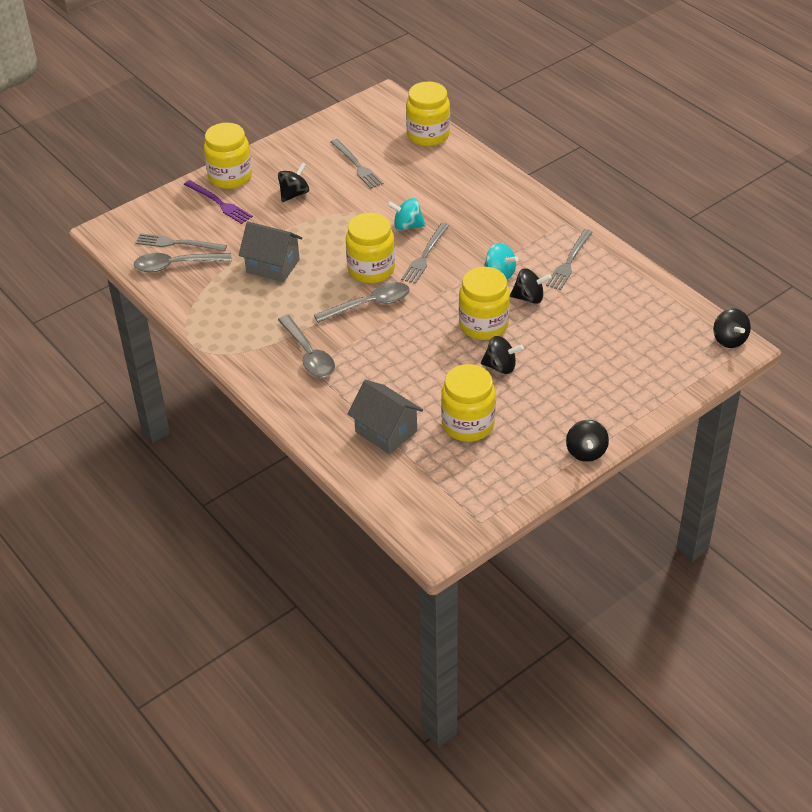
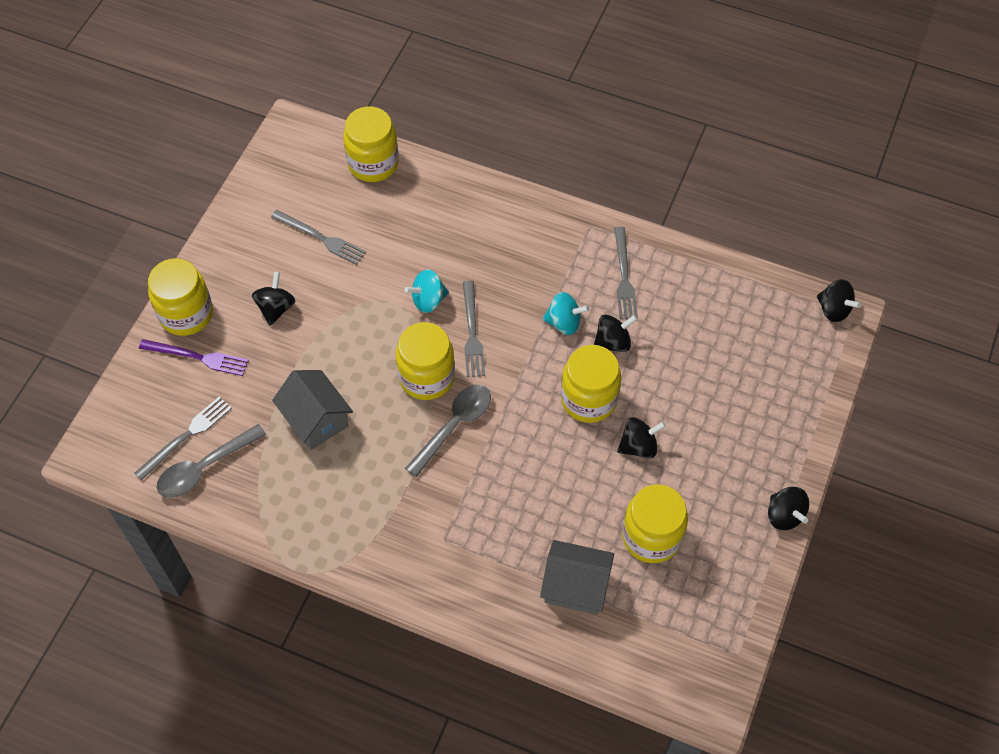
camera: 30 degrees left, 15 degrees up
(177, 243) = (186, 436): grey fork -> grey fork turned 150 degrees clockwise
(273, 266) = (316, 420): grey house -> grey house turned 60 degrees clockwise
(309, 355) = (432, 524): grey spoon -> none

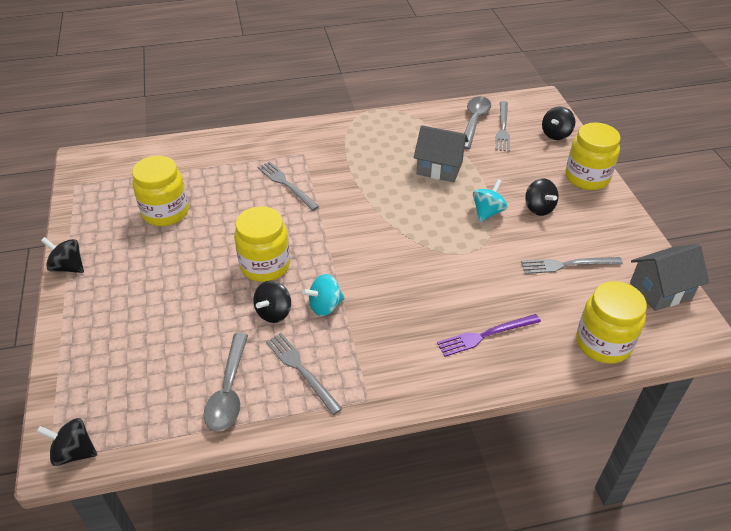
camera: 145 degrees right, 15 degrees down
(197, 357) = (548, 162): purple fork -> purple fork (485, 335)
(427, 377) = (394, 222): yellow jar -> none
(428, 300) = (443, 267): turquoise spinning top -> turquoise spinning top (487, 212)
(454, 425) = (349, 206): grey spoon -> grey spoon (229, 391)
(472, 333) = (389, 263): grey fork -> grey fork (286, 184)
(575, 586) = (202, 169): grey house -> grey house (660, 290)
(638, 446) = (206, 256): black spinning top -> black spinning top (556, 134)

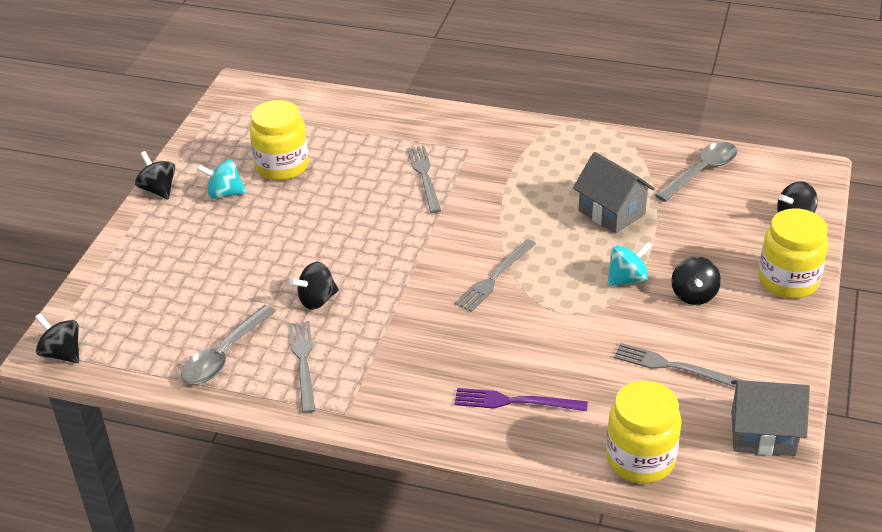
camera: 30 degrees right, 5 degrees down
(265, 265) = (341, 252): yellow jar -> none
(325, 306) = (371, 312): turquoise spinning top -> turquoise spinning top (224, 194)
(503, 128) = (731, 190): grey fork -> grey fork (495, 277)

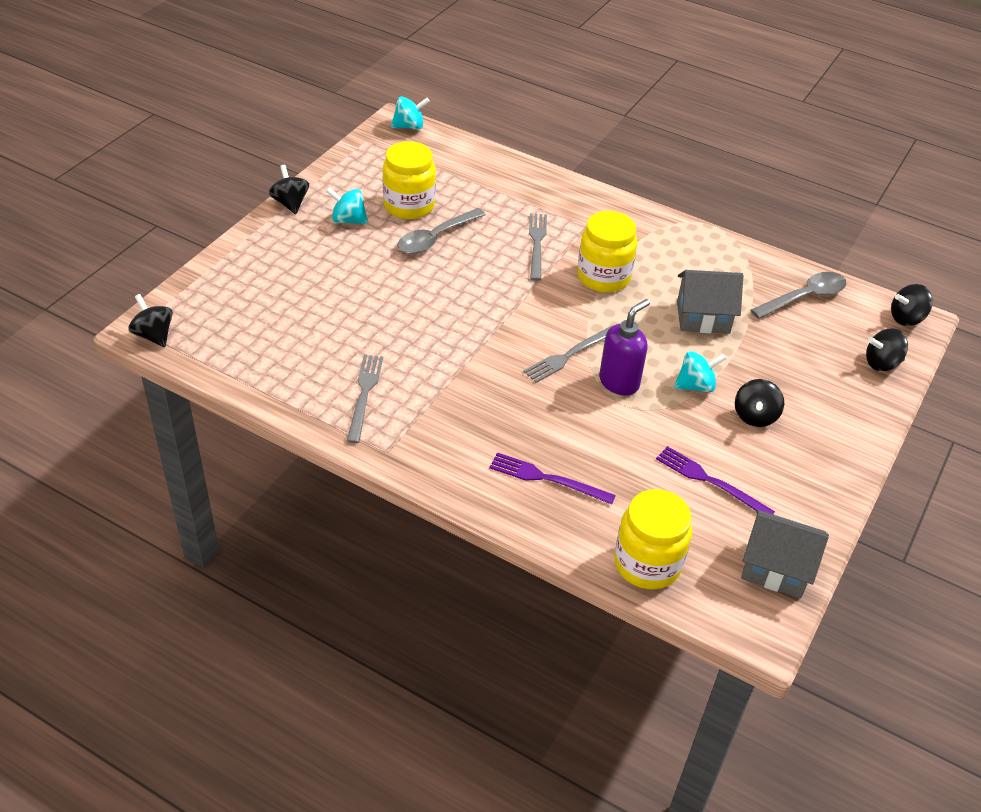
camera: 10 degrees right, 5 degrees up
(224, 355) = (295, 370): grey spoon -> grey spoon (435, 238)
(254, 88) = (409, 126): none -> turquoise spinning top
(317, 300) = (397, 338): black spinning top -> black spinning top (906, 318)
(553, 292) = (619, 382): none -> purple soap dispenser
(611, 212) = (703, 317): grey house -> grey house turned 60 degrees counterclockwise
(673, 367) = (710, 481): grey fork -> purple fork
(788, 281) = (853, 424): yellow jar -> yellow jar (603, 277)

